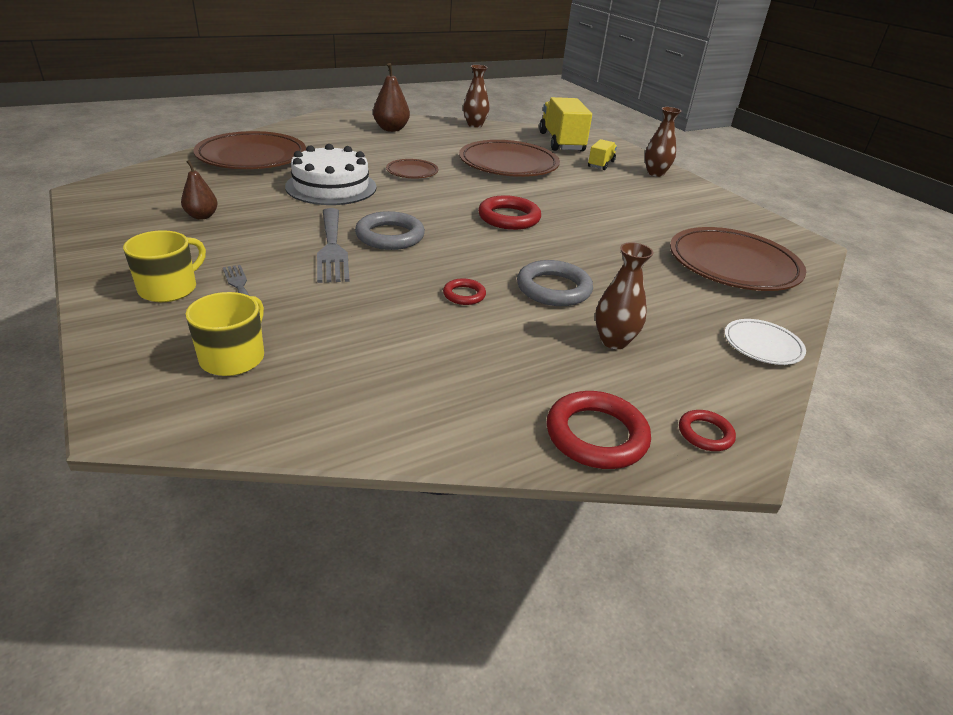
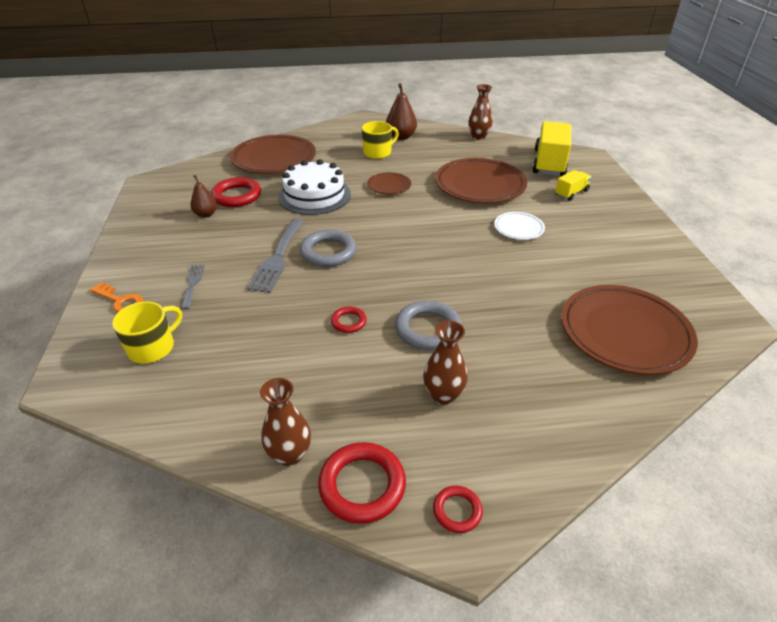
camera: 25 degrees right, 5 degrees up
(146, 317) = (120, 301): none -> orange key
(170, 288) = (148, 278): yellow mug -> yellow mug (378, 152)
(509, 218) = (440, 246): red ring -> red ring (237, 196)
(655, 173) = (622, 210): brown vase -> brown vase (290, 454)
(762, 345) = (585, 431): white plate -> white plate (518, 228)

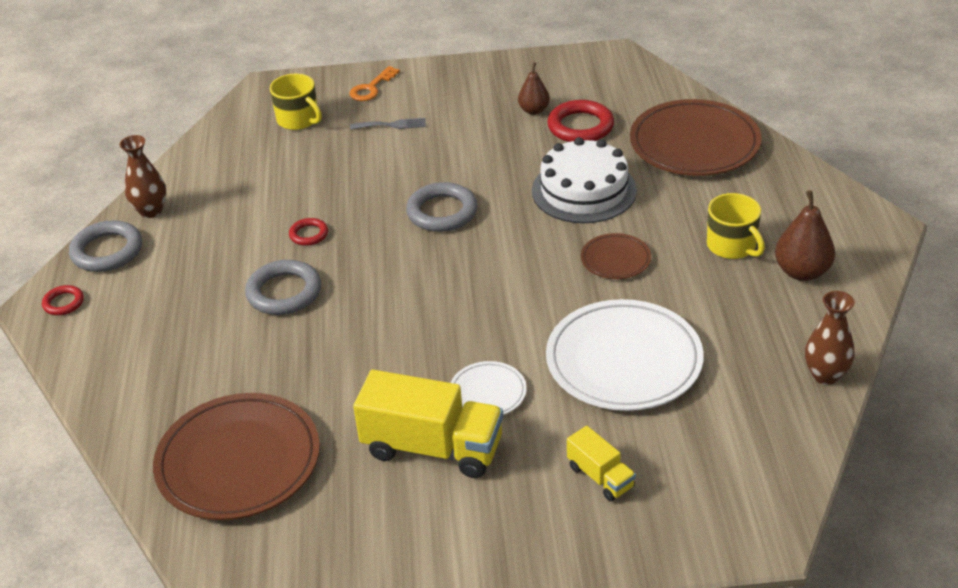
camera: 95 degrees right, 0 degrees up
(277, 258) = (433, 175): grey fork -> none
(362, 485) = (107, 251): red ring -> grey ring
(443, 395) = (186, 300): brown vase -> none
(480, 185) = (624, 361): brown plate -> white plate
(549, 163) = (720, 465): yellow truck -> yellow truck (432, 448)

